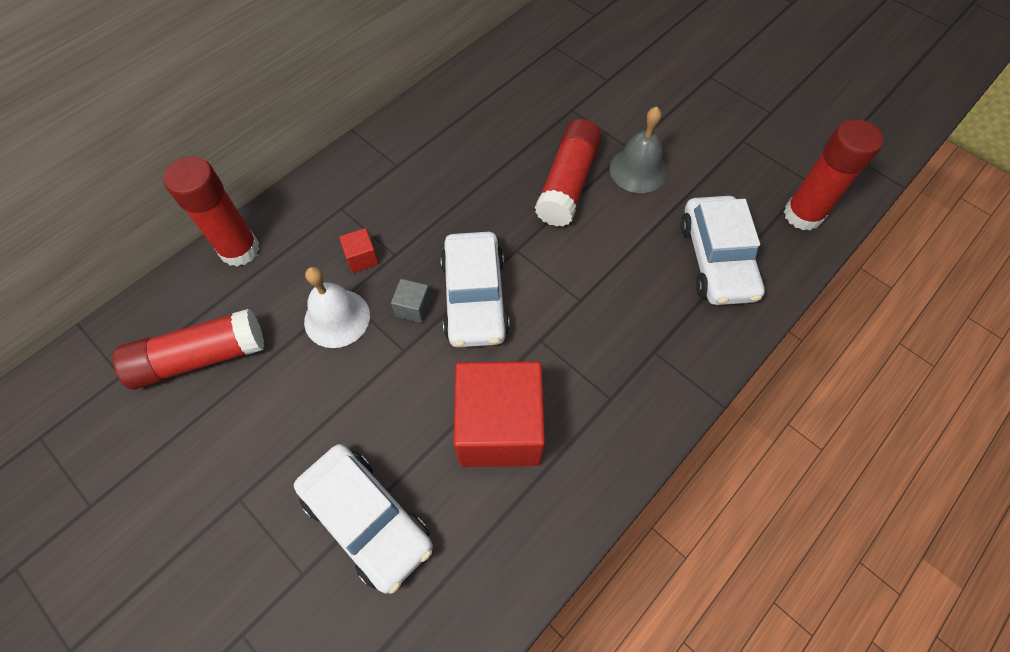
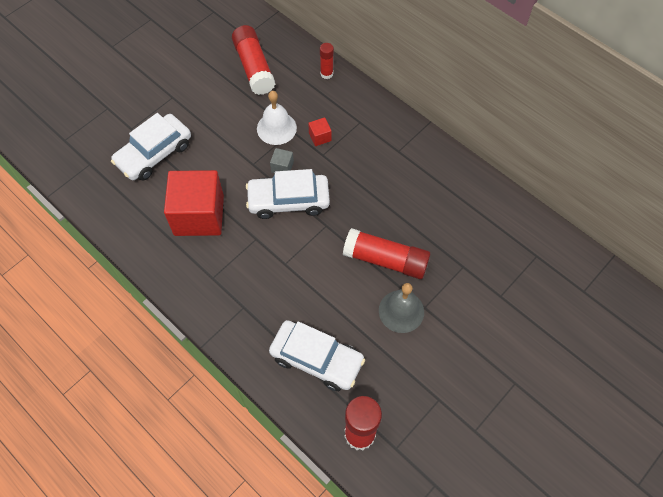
camera: 90 degrees right, 0 degrees up
(239, 249) = (326, 74): red glue stick -> red glue stick, size x0.53
(716, 259) = (317, 359): white car -> white car turned 150 degrees counterclockwise

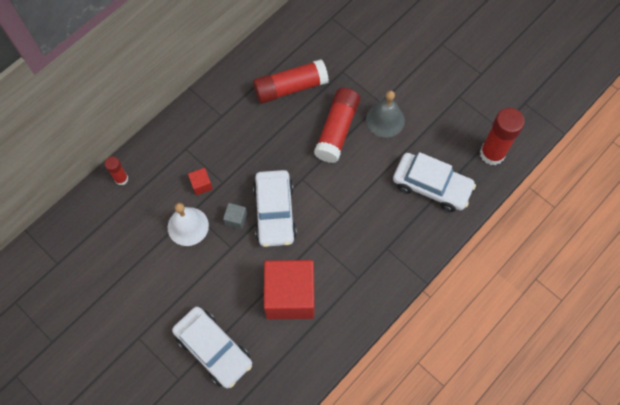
camera: 90 degrees left, 5 degrees up
(254, 67) = (105, 252): red glue stick -> red glue stick (290, 87)
(317, 359) = (431, 186): white car -> white car turned 90 degrees clockwise

